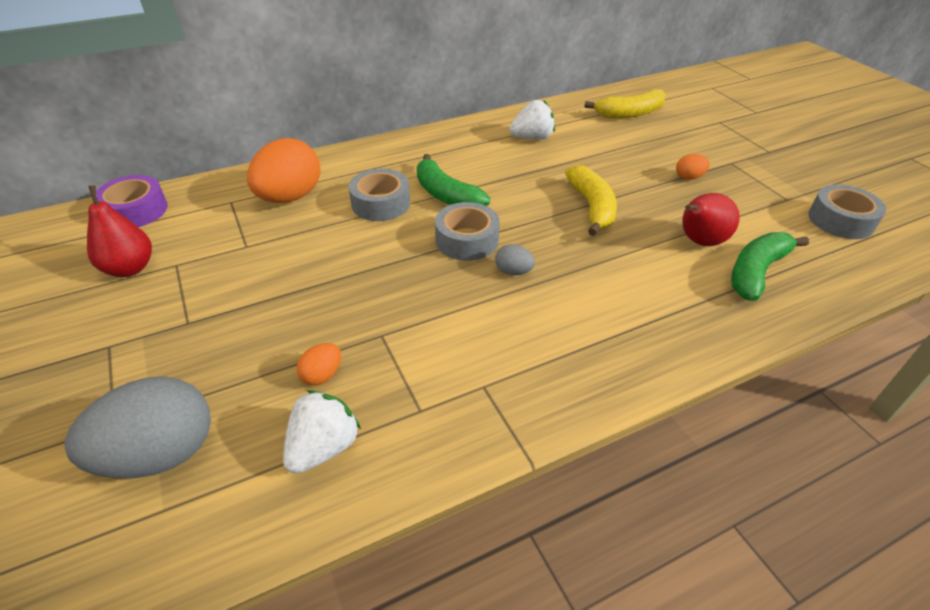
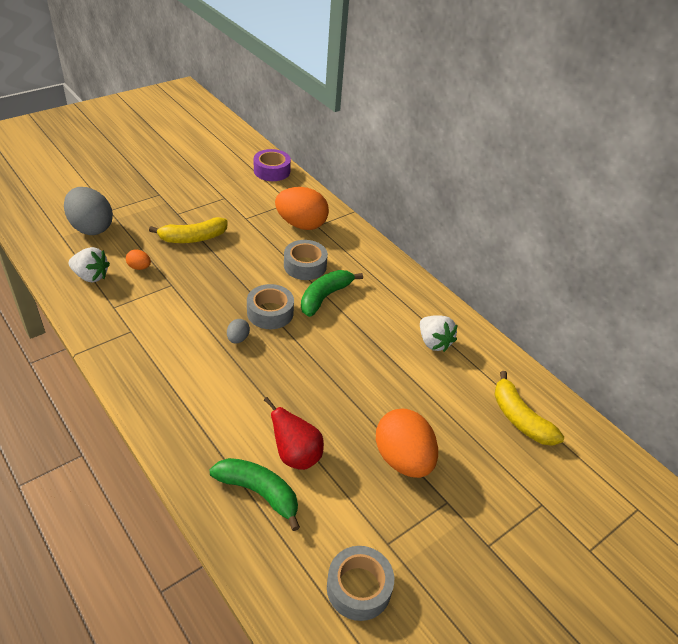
camera: 75 degrees right, 0 degrees up
(130, 268) = (219, 184): red pear -> none
(592, 207) = (330, 383): yellow banana -> yellow banana (193, 238)
(689, 177) = (403, 459): orange egg -> orange egg, size x2.25

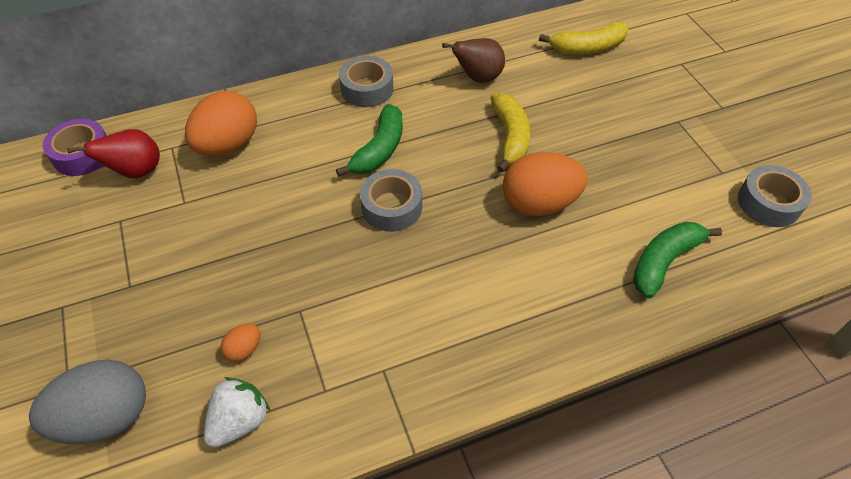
camera: 70 degrees left, 10 degrees up
(193, 238) = (202, 272): yellow banana -> yellow banana (510, 137)
(238, 339) = (430, 247): grey egg -> none
(296, 455) = (618, 221): red pear -> red pear (136, 171)
(305, 266) = (314, 157): grey tape -> grey tape (367, 89)
(325, 297) = (379, 149): green banana -> green banana turned 120 degrees counterclockwise
(403, 459) = (628, 139): orange egg -> orange egg (539, 203)
(434, 342) = (478, 78): white strawberry -> brown pear

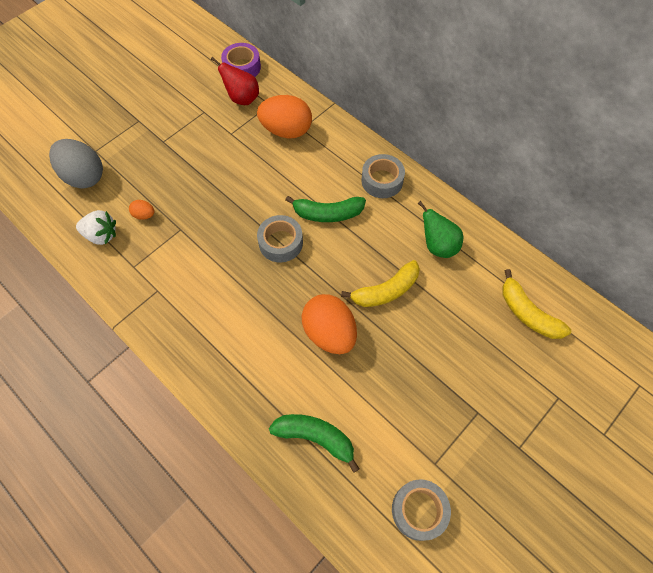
camera: 65 degrees right, 10 degrees up
(478, 78) = (438, 246): brown pear -> green pear

